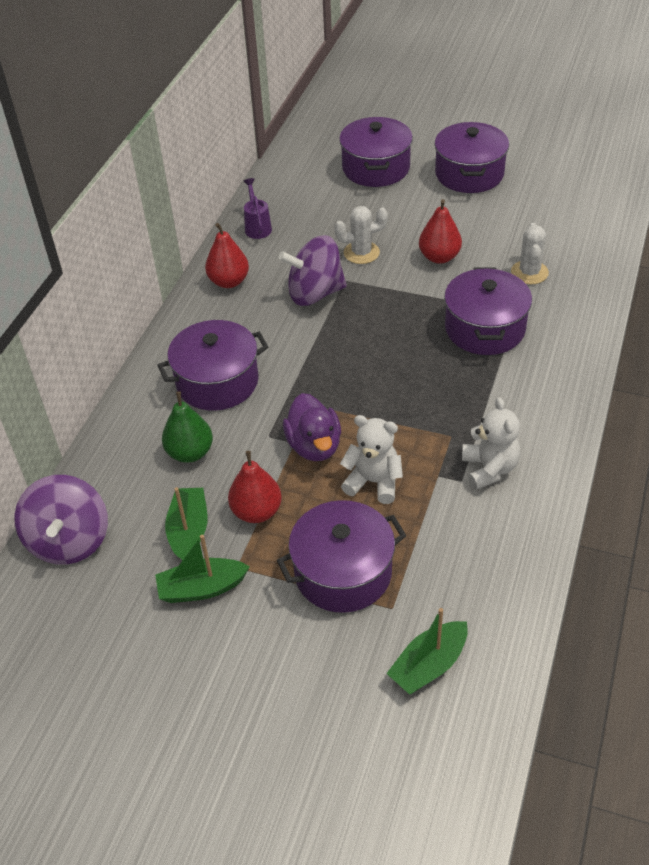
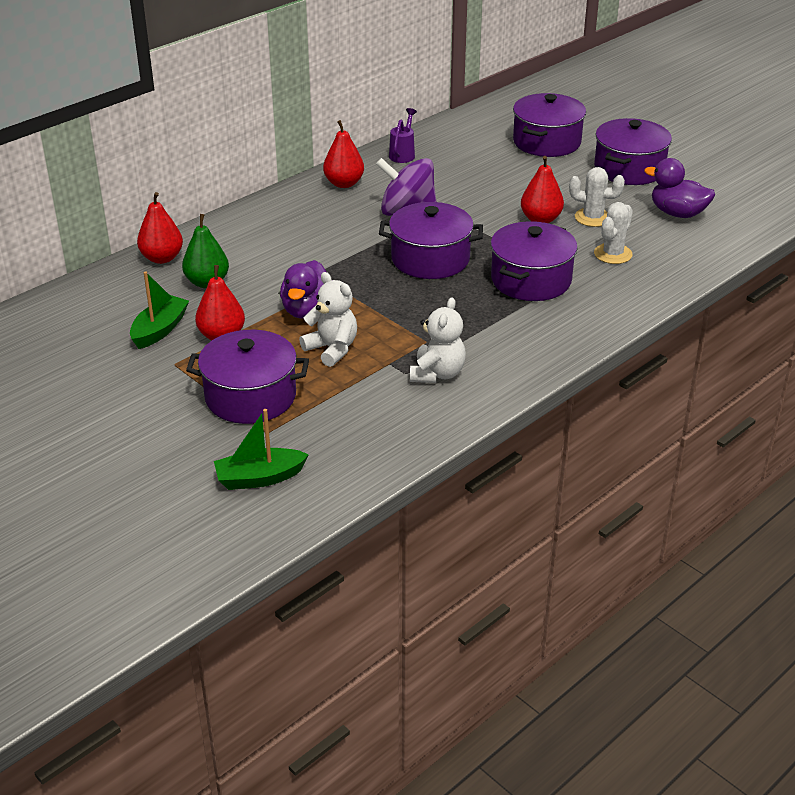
camera: 25 degrees right, 10 degrees down
(69, 541) = (69, 305): purple spinning top -> none
(120, 441) = (162, 258): none -> red pear
(202, 588) = (136, 367): green boat -> none
(217, 382) = (271, 245): purple pot -> purple pot (430, 259)
(361, 253) = (474, 196): white cactus -> white cactus (592, 218)
(546, 208) = (677, 213): none -> purple duck

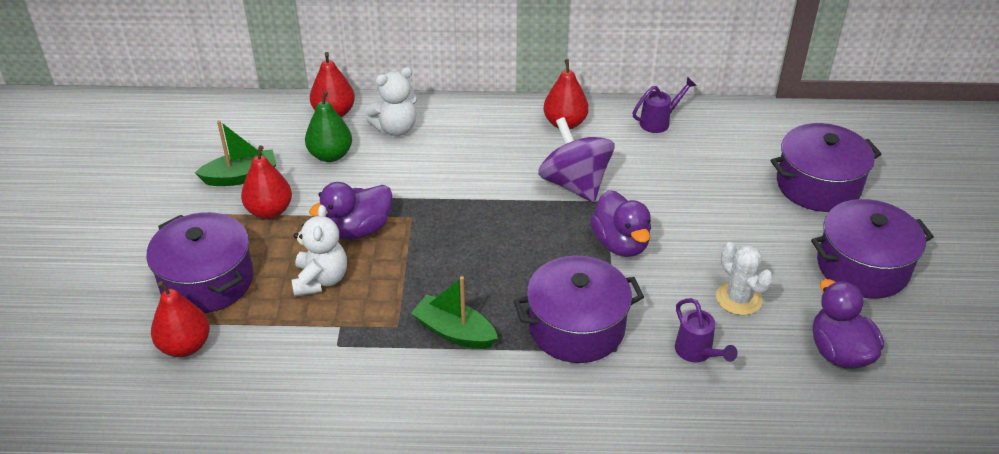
camera: 45 degrees right, 5 degrees up
(259, 478) = (106, 359): green boat -> green boat (454, 332)
(430, 259) = (523, 245): purple pot -> none
(437, 374) = (358, 365): white teddy bear -> white teddy bear (395, 128)
(486, 227) = (620, 243): none -> purple duck
(540, 219) = (683, 267): red pear -> red pear (185, 346)
(613, 254) = (697, 353): white cactus -> purple watering can

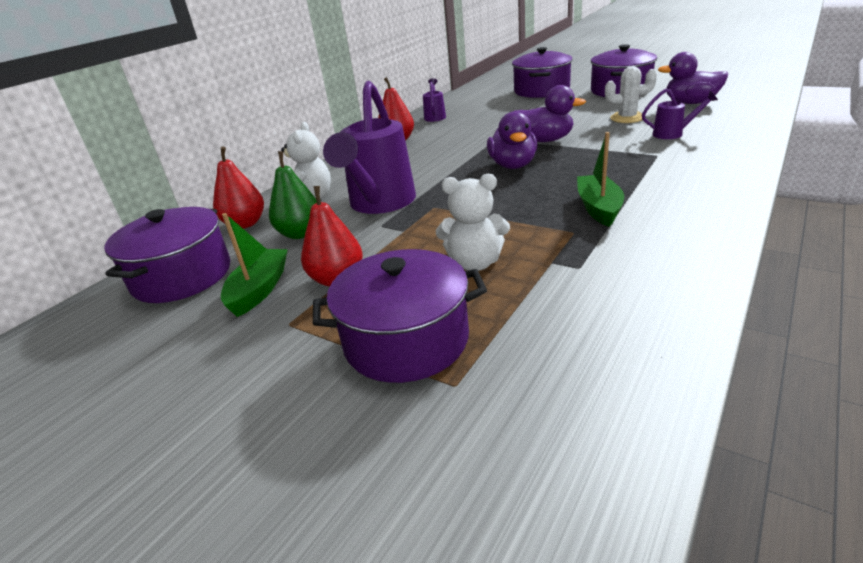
camera: 55 degrees left, 10 degrees down
(185, 346) = (510, 377): red pear -> none
(321, 280) = (475, 263): white teddy bear -> white teddy bear turned 150 degrees clockwise
(358, 230) = (422, 234): purple duck -> purple duck (513, 165)
(402, 179) = (379, 204): none -> purple watering can
(454, 332) = (598, 208): green boat -> green boat turned 120 degrees clockwise
(575, 184) = (466, 145): purple spinning top -> none
(576, 327) = (624, 164): purple pot -> purple pot (182, 276)

